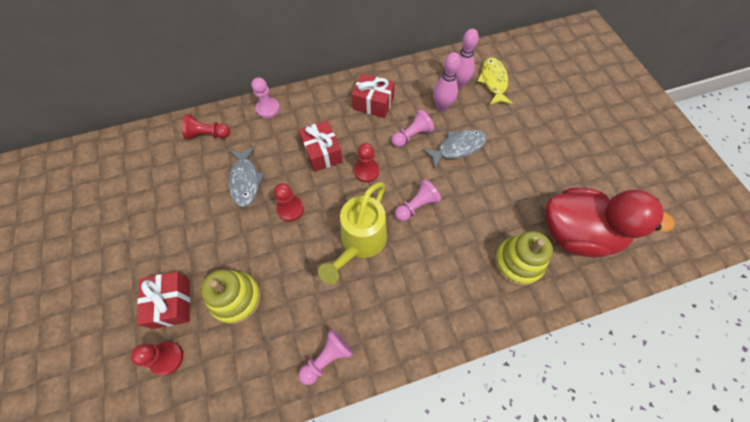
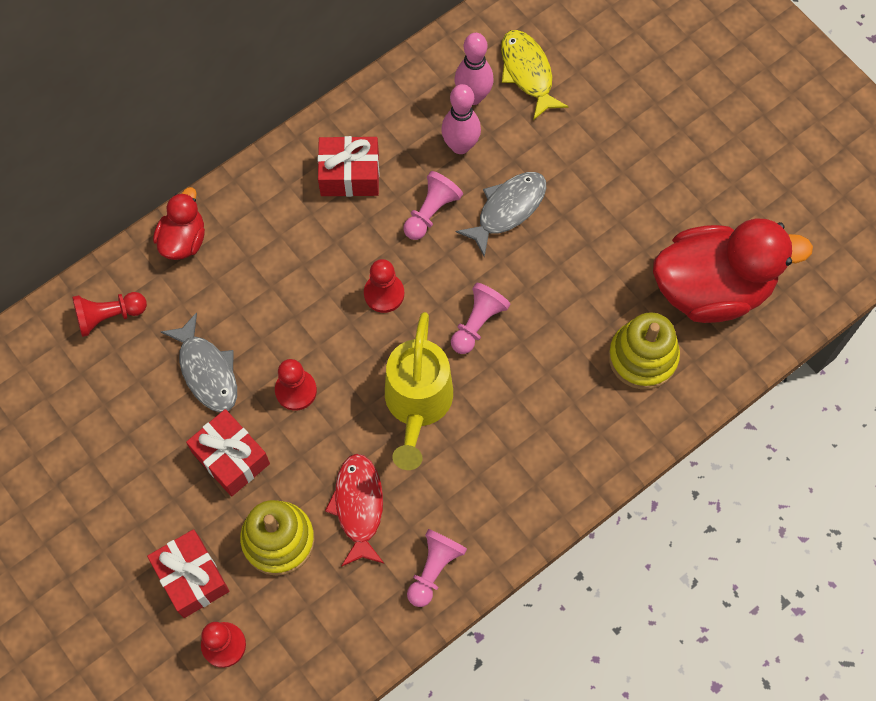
camera: 20 degrees left, 5 degrees up
(268, 108) = (183, 240): pink pawn -> red duck
(296, 295) = (359, 506): none -> red fish
(322, 152) = (304, 286): red gift -> red gift (231, 458)

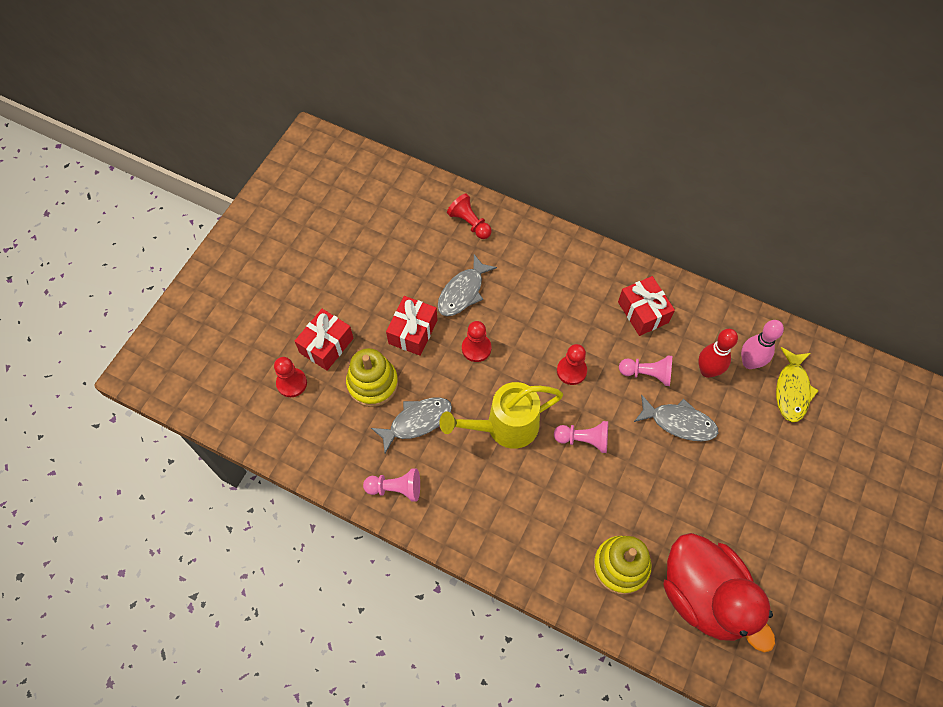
camera: 65 degrees right, 5 degrees down
(183, 240) = (541, 239): red duck -> none
(359, 506) = (417, 422): red fish -> grey fish
(460, 146) = (707, 371): pink bowling pin -> red bowling pin
(527, 72) = (792, 390): yellow fish -> yellow fish turned 150 degrees clockwise

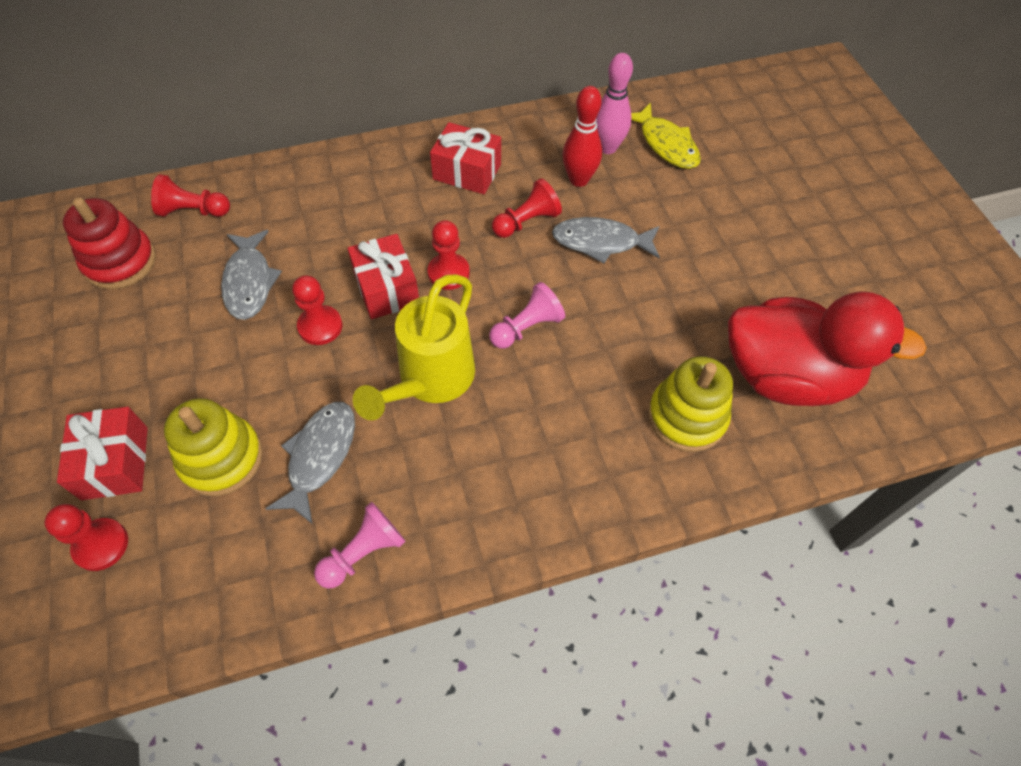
camera: 45 degrees left, 5 degrees down
(410, 228) = (120, 262): none -> red stacking toy
(413, 332) = (224, 364): red gift -> red gift (386, 288)
(647, 374) = (526, 222): pink pawn -> red pawn
(679, 422) = (600, 242): grey fish -> grey fish turned 150 degrees counterclockwise

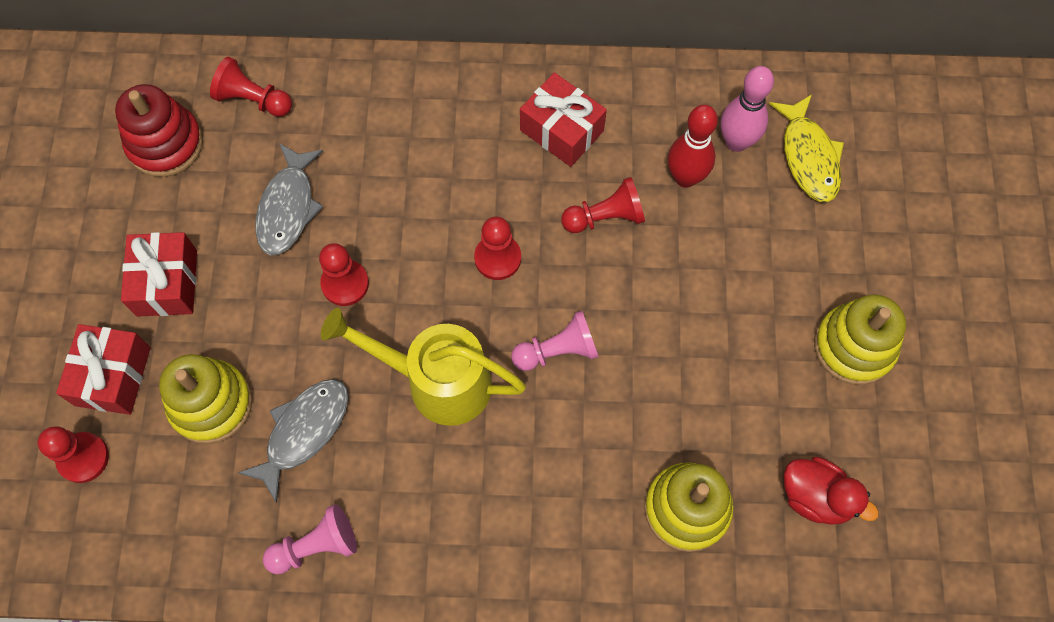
camera: 20 degrees right, 10 degrees up
(386, 288) = (426, 258): red gift -> red gift (167, 283)
(430, 380) = (437, 382): yellow watering can -> yellow watering can turned 60 degrees clockwise
(600, 242) = (678, 268): grey fish -> none
(762, 260) = (854, 346): none -> yellow stacking toy
(786, 376) = (815, 497): red duck -> red duck, size x0.50

